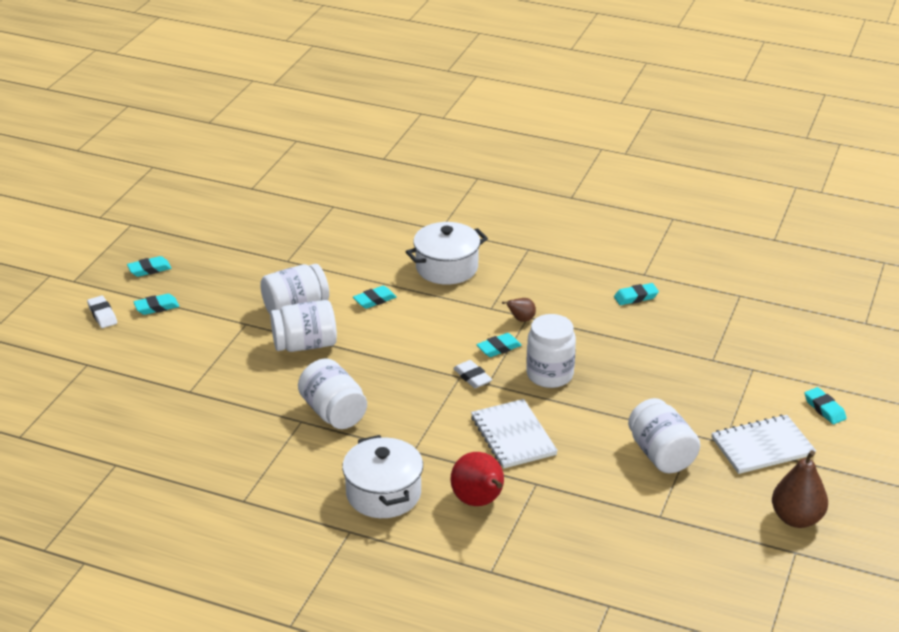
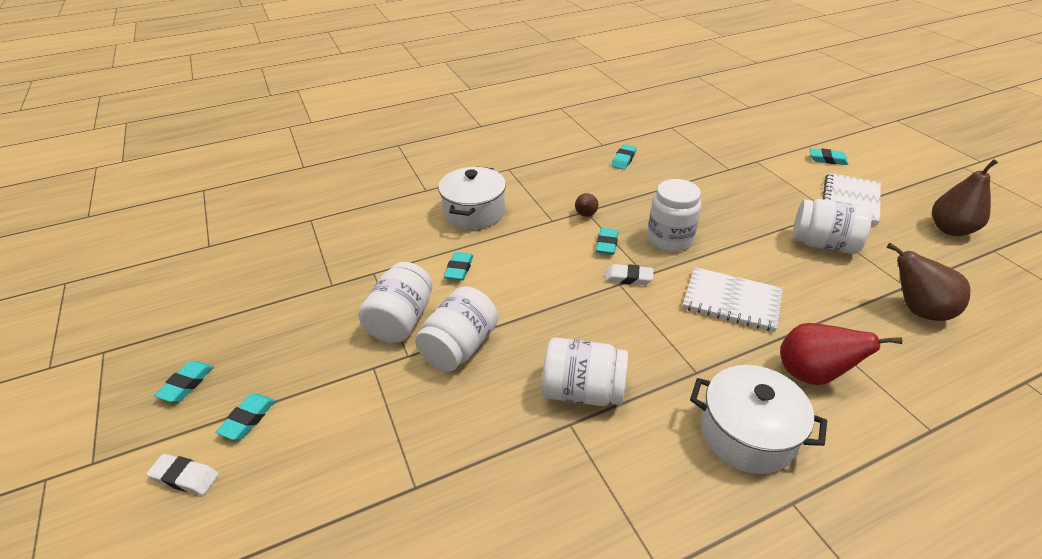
camera: 45 degrees left, 5 degrees up
(631, 530) = (917, 310): none -> brown pear

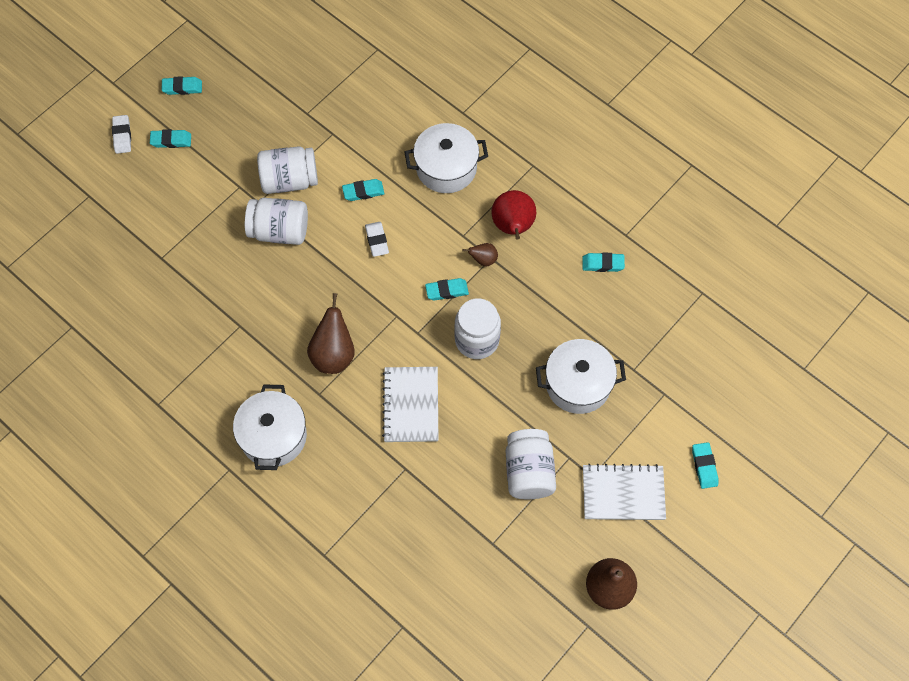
camera: 65 degrees right, 25 degrees up
(583, 391) = (270, 325): white jar -> none
(628, 278) = (407, 320): white eraser -> white eraser (377, 240)
(735, 197) = (578, 384): none -> white pot
(812, 374) = (348, 473): red pear -> red pear (513, 227)
(917, 310) = (460, 551): brown pear -> brown pear (333, 354)

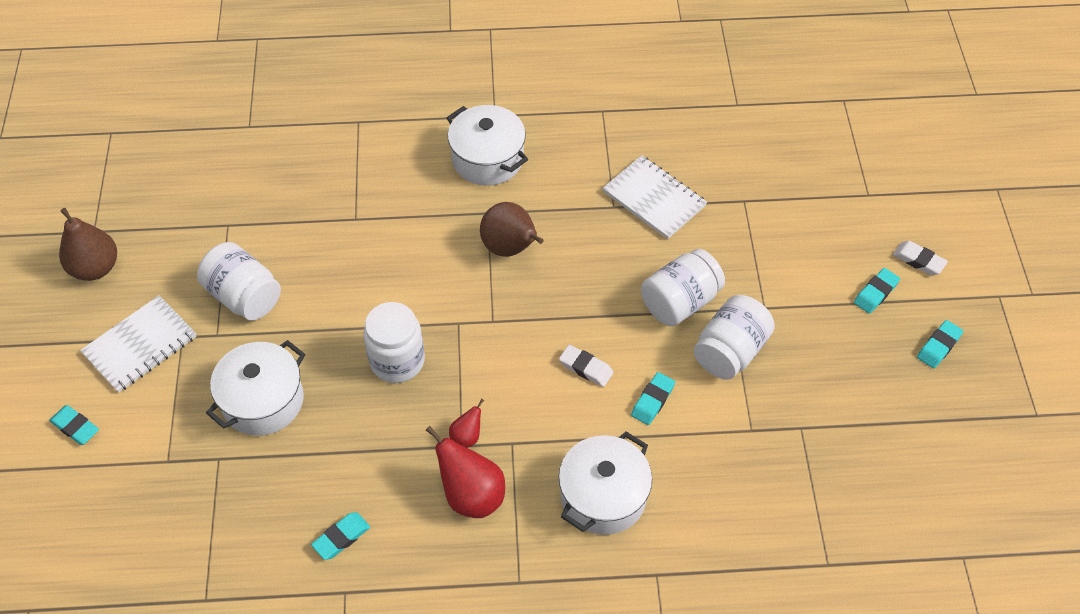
camera: 135 degrees right, 10 degrees down
(411, 405) = (400, 264): white notebook -> white notebook (654, 199)
(447, 291) = (471, 379): turquoise eraser -> none
(483, 260) = (467, 437): brown pear -> red pear

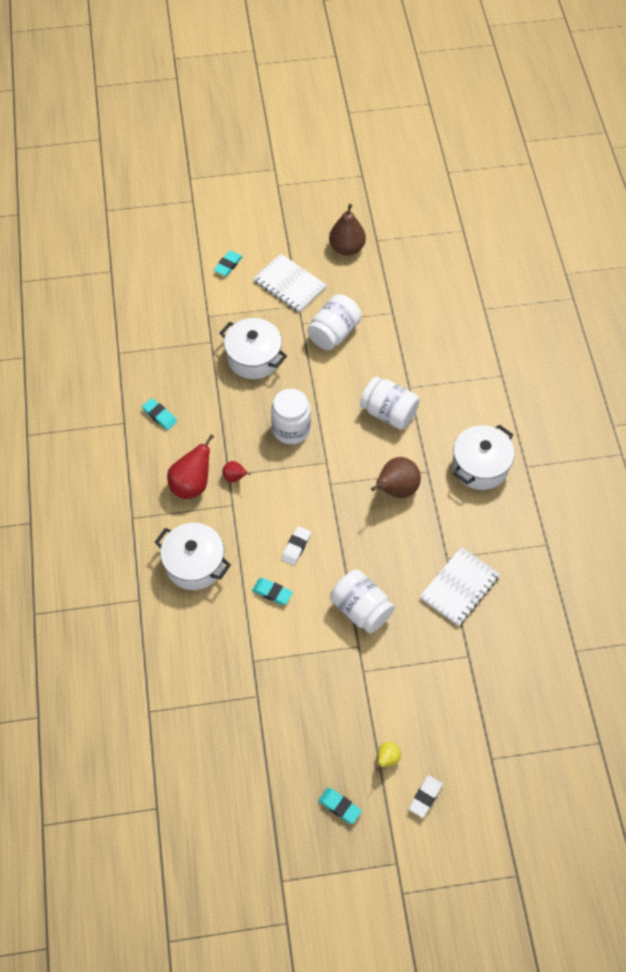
camera: 85 degrees right, 5 degrees up
(730, 351) = (320, 645): white jar -> white jar (389, 413)
(875, 293) = (387, 759): turquoise eraser -> yellow pear

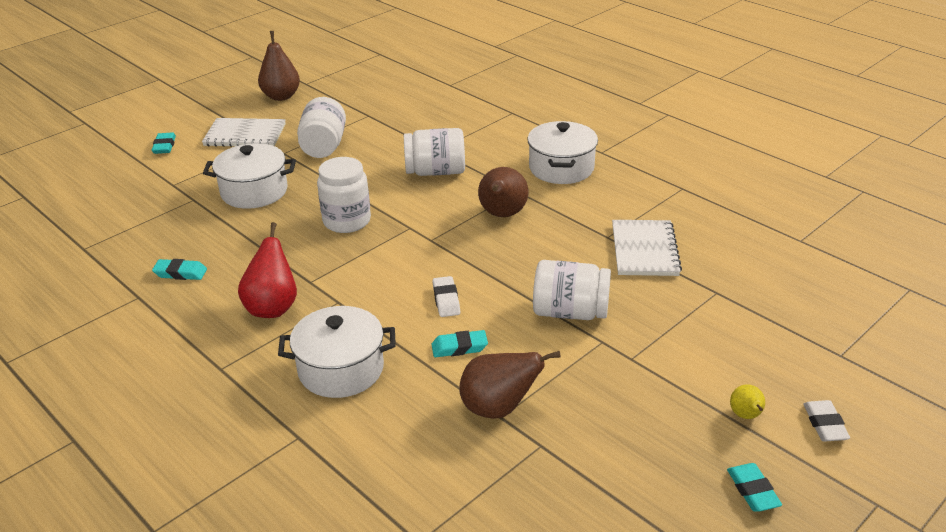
camera: 35 degrees left, 25 degrees down
(235, 477) = (319, 280): red pear -> none
(256, 654) = (499, 408): none -> brown pear
(339, 806) = (752, 491): turquoise eraser -> turquoise eraser turned 75 degrees clockwise

